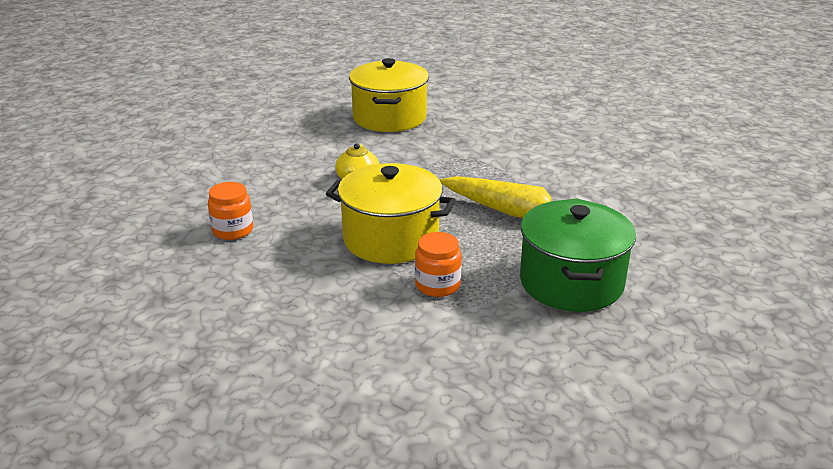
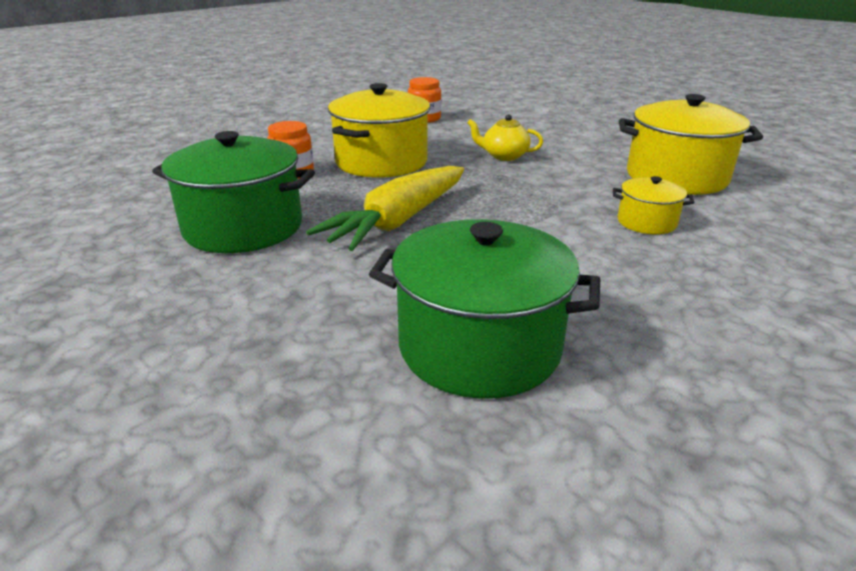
camera: 100 degrees right, 0 degrees up
(476, 132) = (646, 222): none -> yellow pot
(652, 177) = (479, 346): none -> green pot

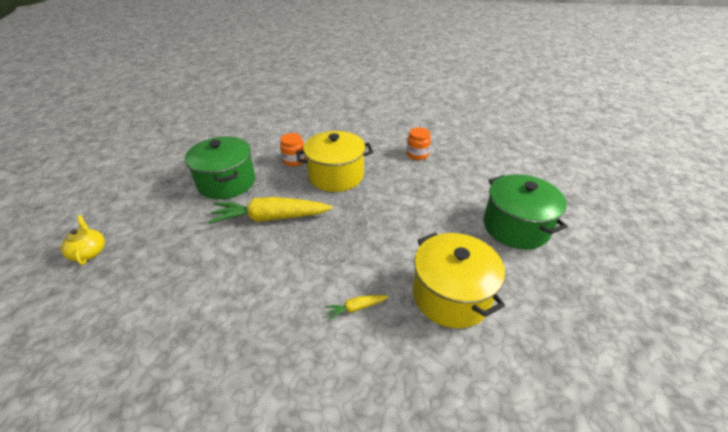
camera: 50 degrees right, 10 degrees up
(479, 346) = (170, 302): green pot -> green pot (515, 227)
(504, 156) = (395, 209): yellow teapot -> yellow teapot (89, 252)
(646, 222) = (356, 308): yellow pot -> yellow carrot

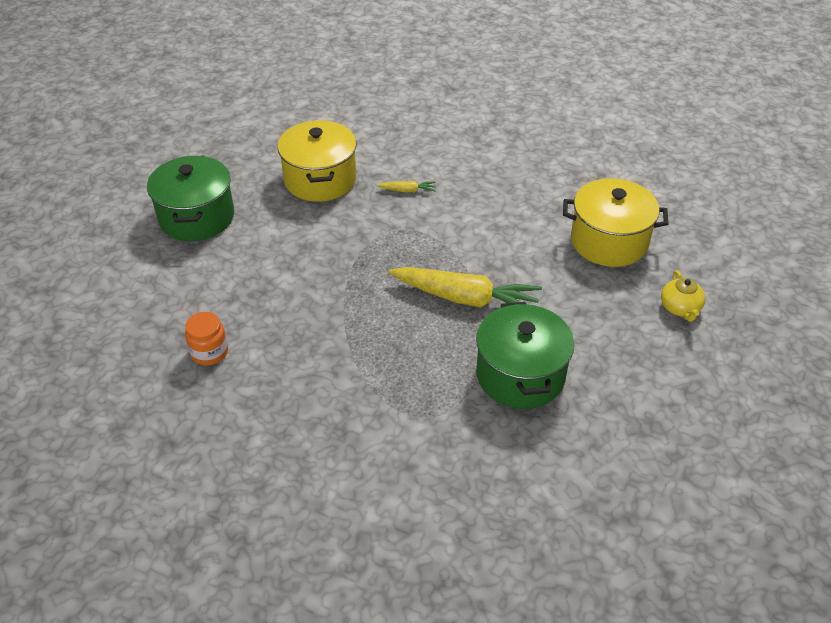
camera: 160 degrees left, 5 degrees up
(294, 160) = (408, 394): orange jar -> none
(336, 175) = (356, 344): yellow pot -> yellow pot (609, 241)

